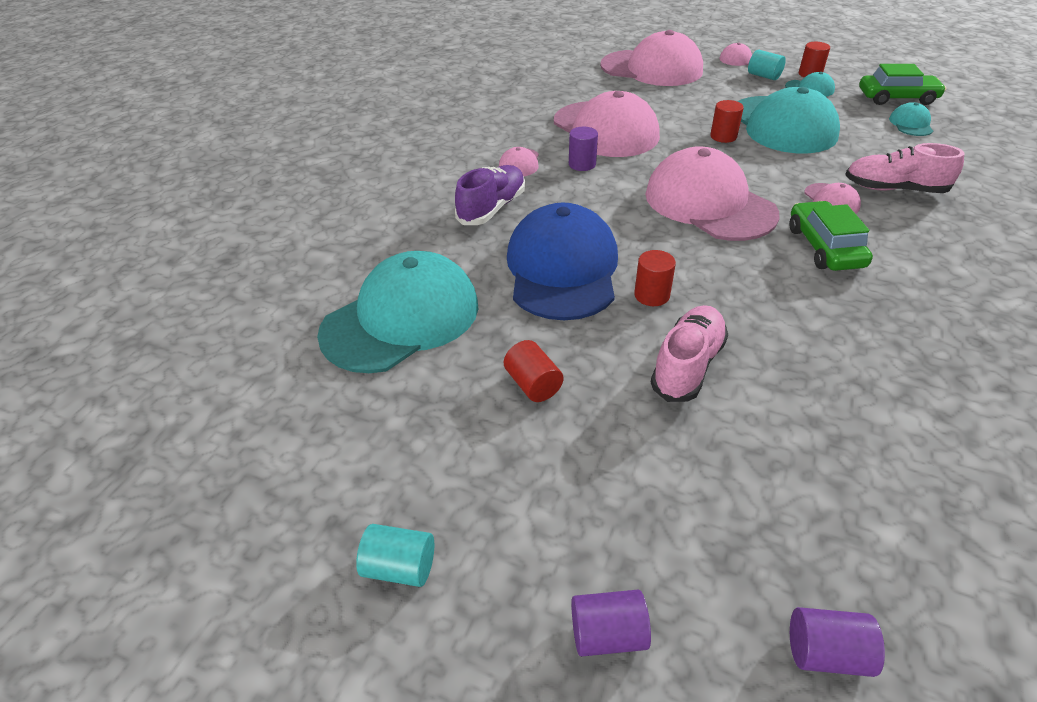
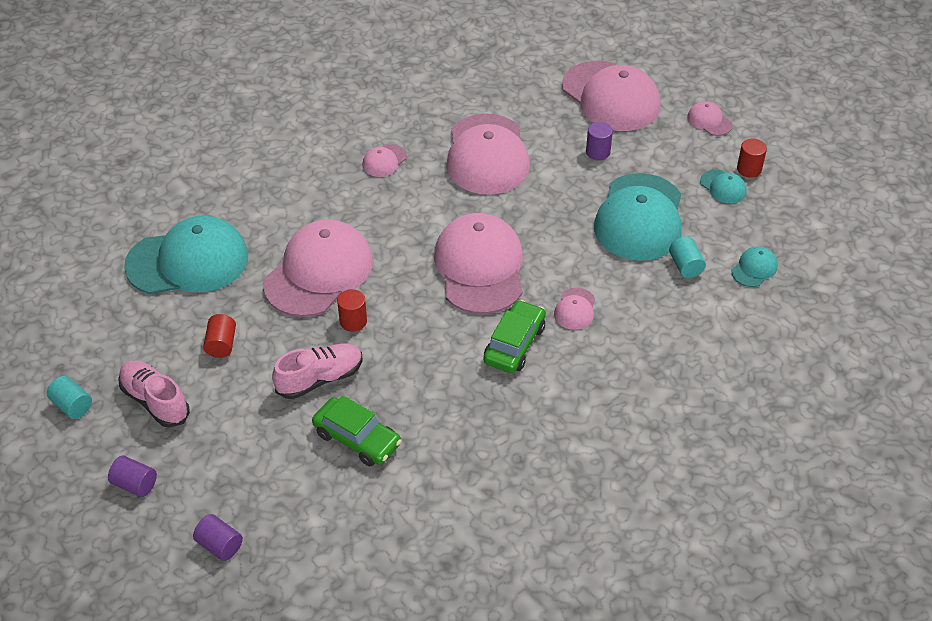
camera: 30 degrees right, 5 degrees up
(492, 208) = (323, 197): purple shoe -> none
(562, 269) = (318, 272): blue cap -> pink cap
(582, 164) = (429, 184): purple cylinder -> purple cylinder (598, 152)
(723, 136) = (573, 207): red cylinder -> none
(763, 76) = (702, 152): turquoise cylinder -> turquoise cylinder (685, 266)
(894, 189) = (639, 323): pink shoe -> pink shoe (155, 401)
(897, 98) = (788, 234): green car -> green car (357, 439)

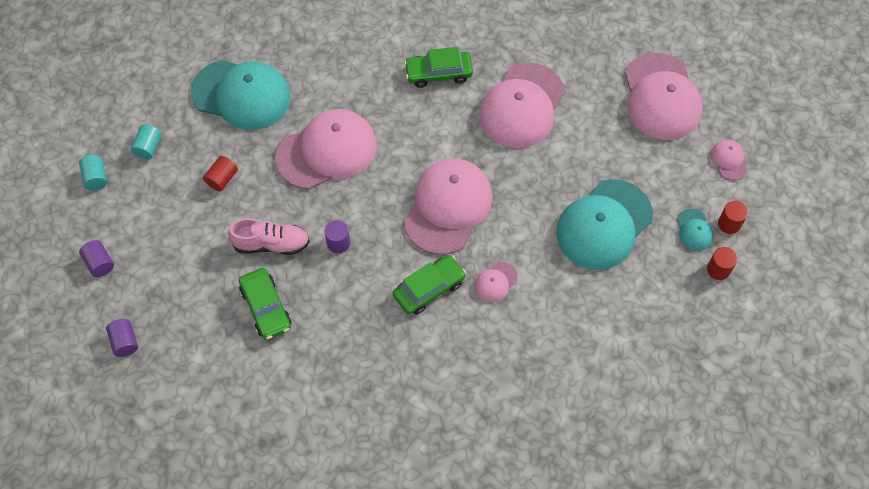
camera: 30 degrees right, 15 degrees up
(155, 401) = (151, 203): pink shoe -> none
(353, 321) = (325, 207): red cylinder -> red cylinder (718, 269)
(384, 161) = (438, 73): pink cap -> green car
(598, 152) = (613, 146): purple cylinder -> purple cylinder (338, 243)
(685, 266) = (610, 288): turquoise cylinder -> turquoise cylinder (148, 147)
(754, 268) = (664, 319): turquoise cap -> none

